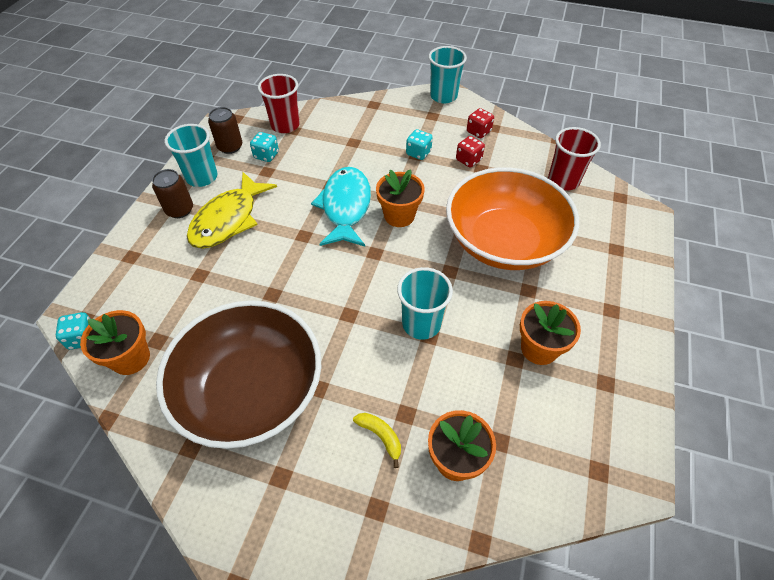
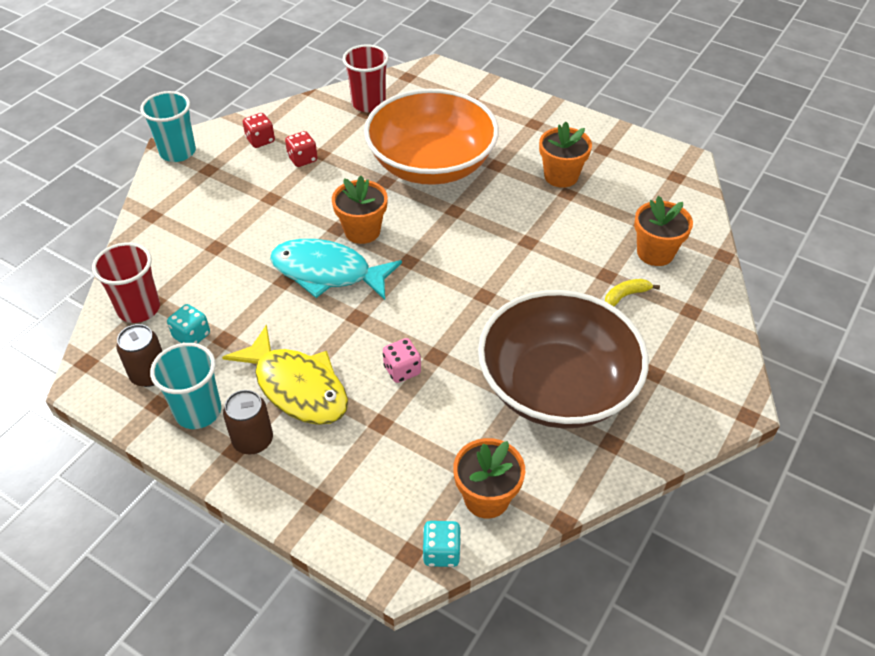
camera: 75 degrees left, 5 degrees down
(253, 276) = (402, 370): none -> pink dice
(418, 153) = (269, 195): turquoise dice -> none
(421, 324) = (512, 244): turquoise cup -> none

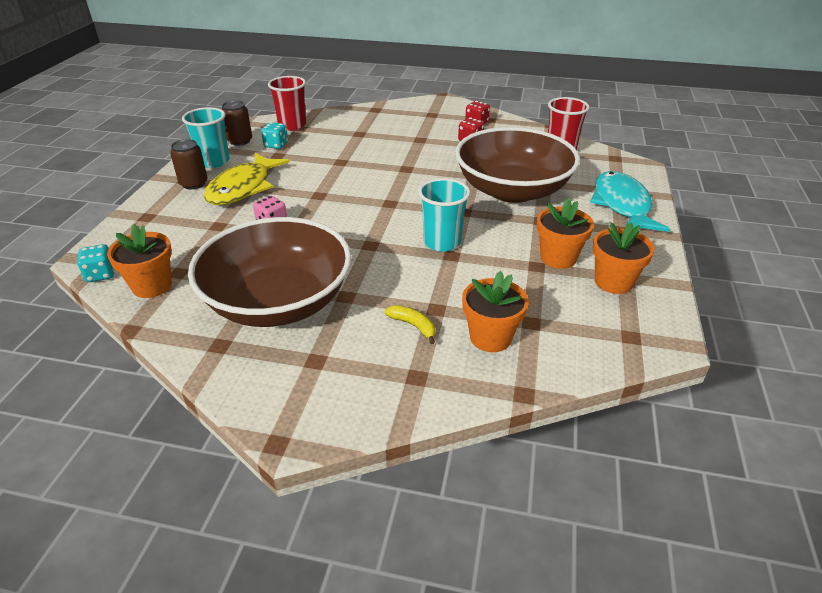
camera: 70 degrees right, 10 degrees down
(178, 152) = (440, 102): turquoise cup -> turquoise cup (442, 242)
(327, 273) = (357, 175): turquoise fish -> turquoise fish (622, 205)
(362, 231) = (410, 178): orange flower pot -> orange flower pot (613, 282)
(431, 164) = (512, 190): orange bowl -> brown bowl

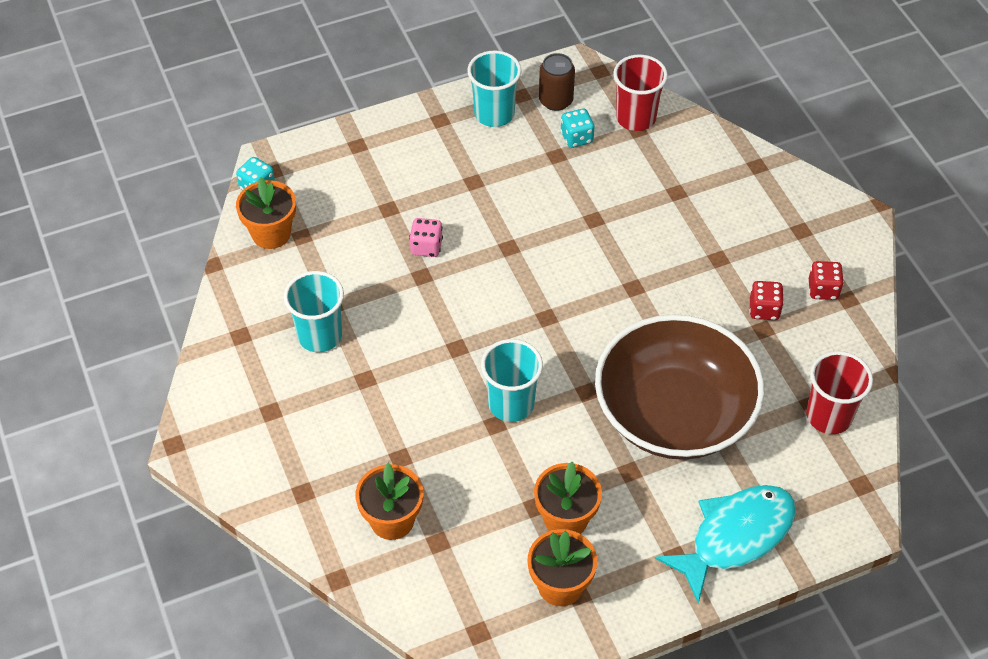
camera: 55 degrees right, 15 degrees up
(193, 183) = (440, 132): brown can -> none
(243, 188) = (467, 177): yellow fish -> none
(278, 302) = (320, 336): brown bowl -> turquoise cup
(413, 326) = (364, 454): yellow banana -> none

